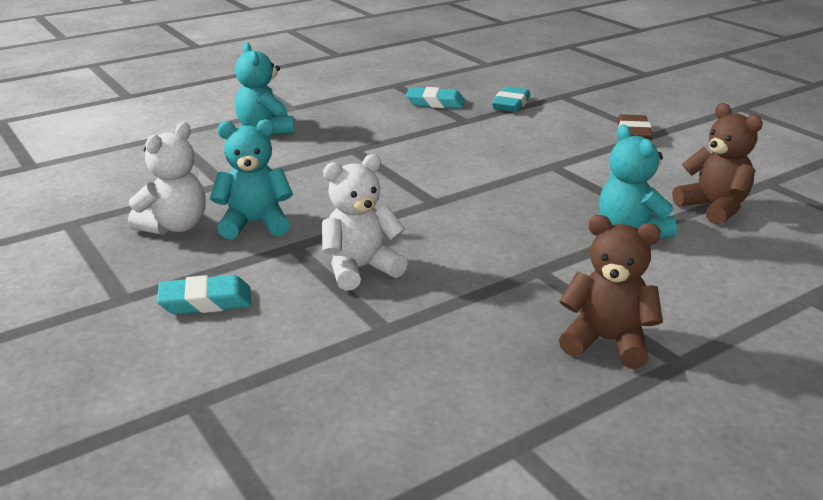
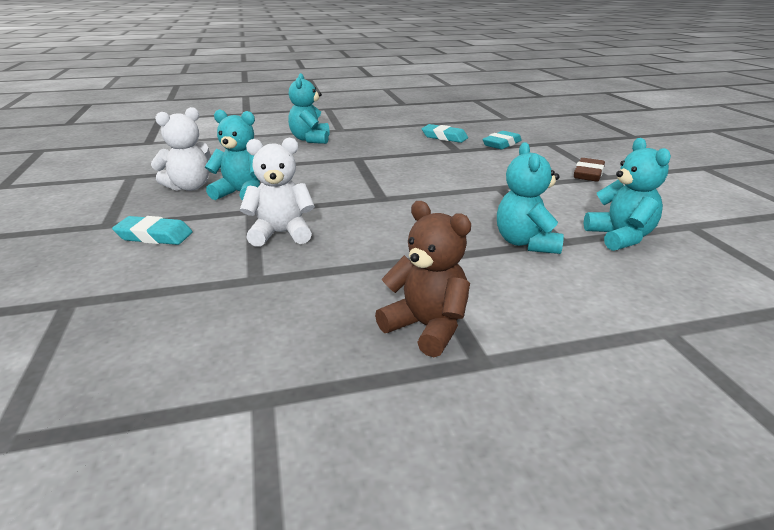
camera: 20 degrees right, 0 degrees up
(714, 208) = (620, 237): brown teddy bear -> turquoise teddy bear

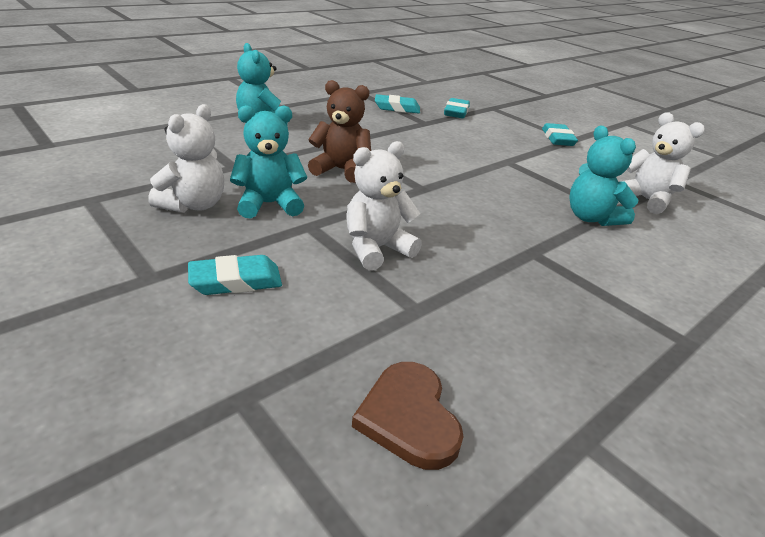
camera: 30 degrees left, 5 degrees up
(152, 342) = (409, 417): none -> brown heart
(427, 327) = (618, 322): brown teddy bear -> brown teddy bear (341, 170)
(588, 174) = (557, 139): brown eraser -> turquoise eraser
(620, 237) = (645, 200): turquoise teddy bear -> white teddy bear

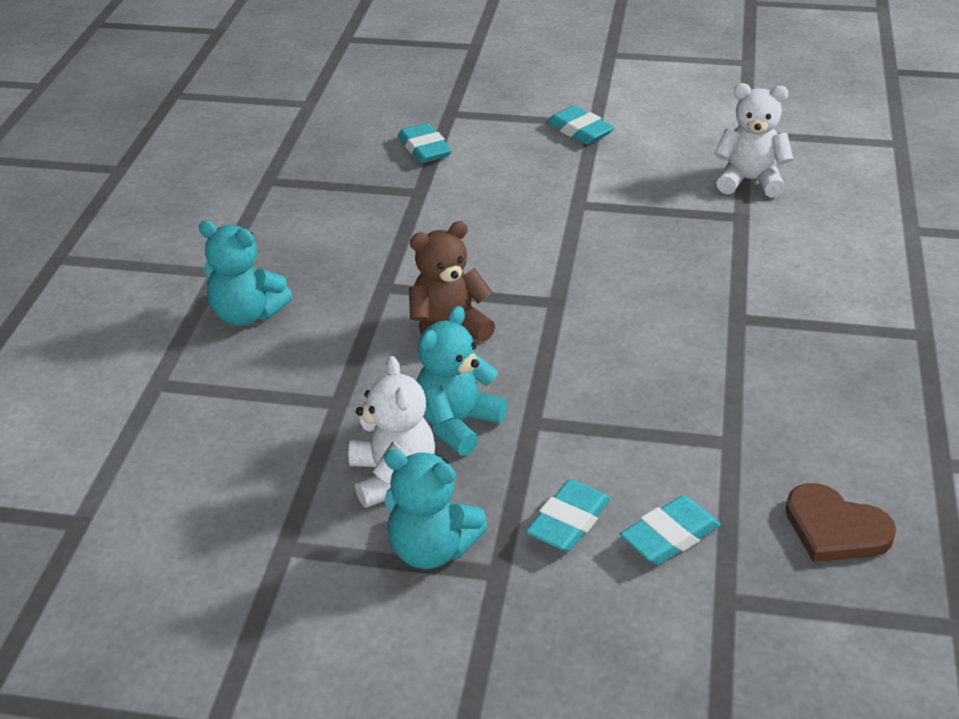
camera: 35 degrees left, 5 degrees up
(376, 249) = (622, 405): white teddy bear -> none
(397, 108) = (352, 184): turquoise eraser -> turquoise eraser (670, 536)
(591, 218) = (734, 239): turquoise teddy bear -> turquoise teddy bear (432, 549)

